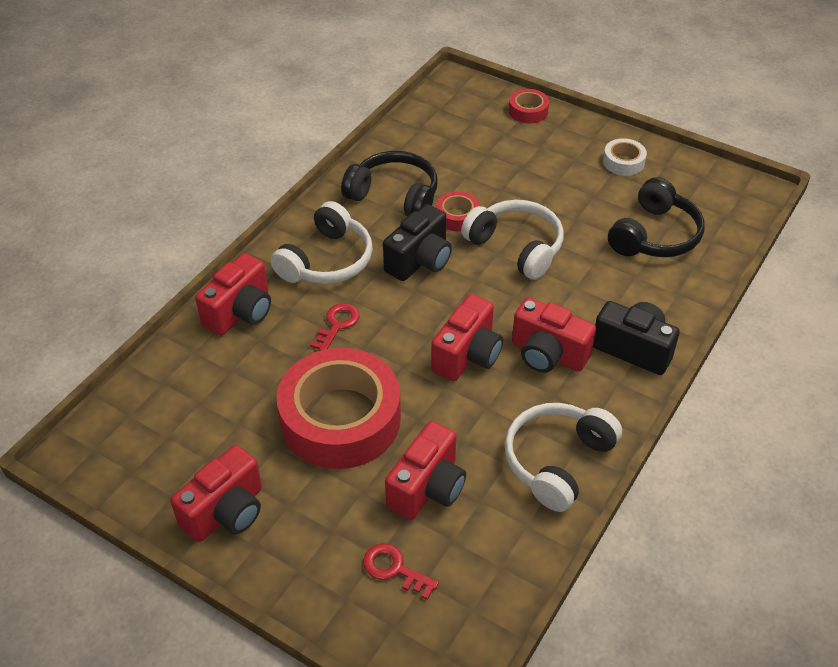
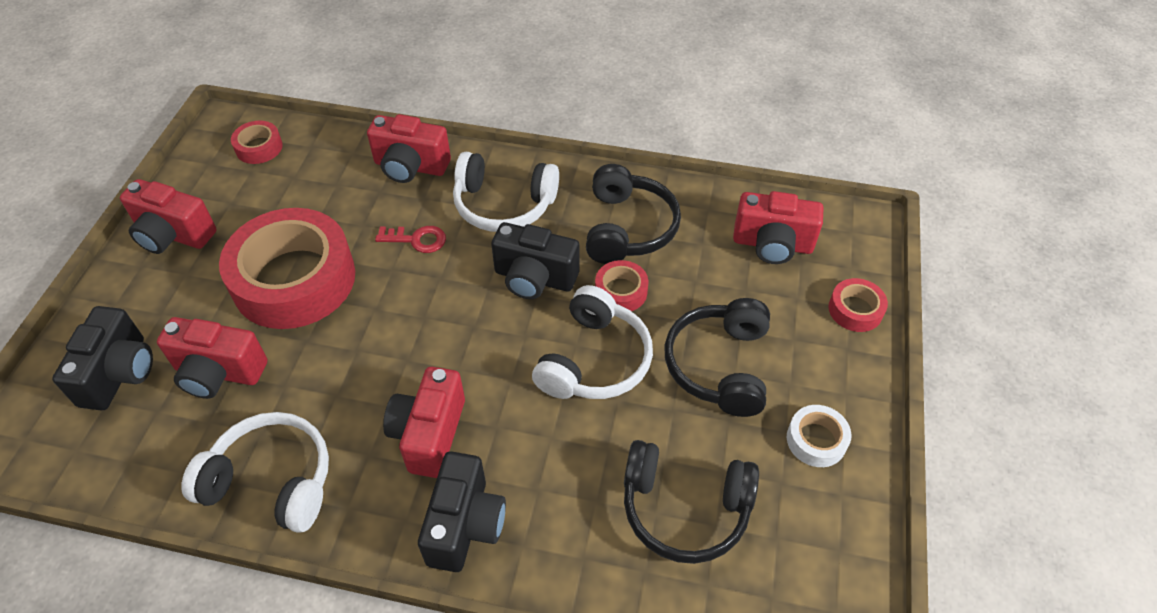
camera: 70 degrees right, 5 degrees up
(135, 425) = (259, 147): none -> red tape
(394, 569) = (119, 373): red key -> black camera
(467, 355) = (406, 358): red camera -> red camera (772, 244)
(548, 186) = (720, 366): none -> black headphones

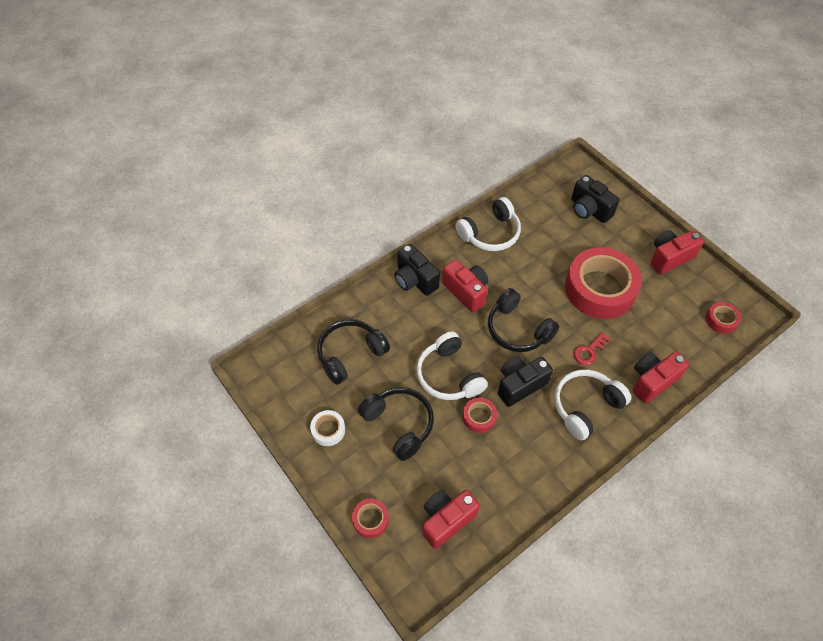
camera: 130 degrees right, 5 degrees up
(219, 372) = (562, 240): red camera -> none
(627, 228) = (519, 454): black headphones -> black headphones (518, 329)

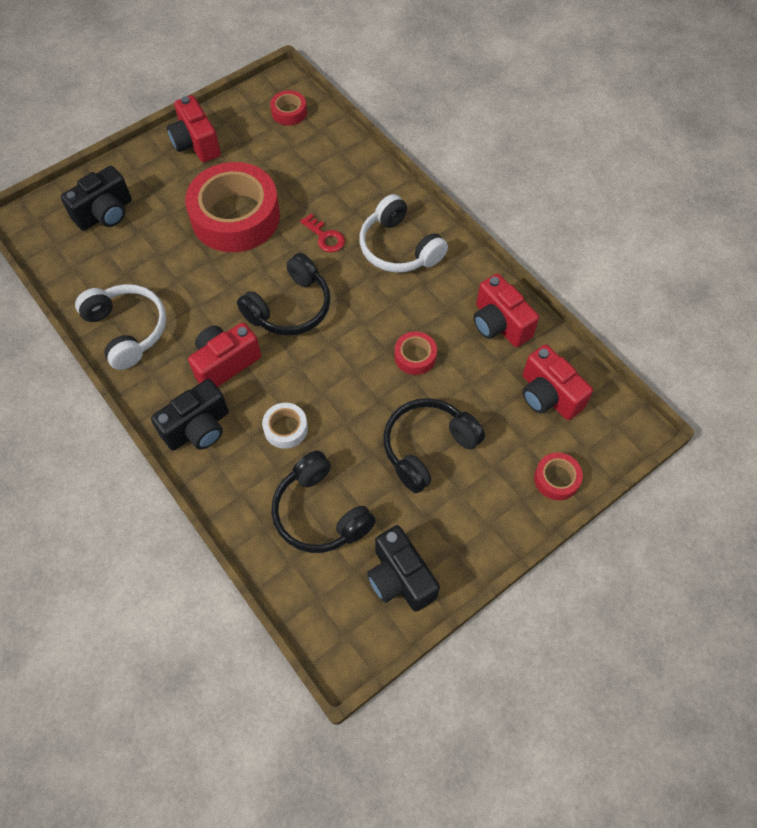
camera: 90 degrees left, 5 degrees up
(328, 430) = (438, 537): white tape -> white tape (285, 428)
(449, 375) = (355, 388): white headphones -> none
(520, 385) = (371, 310): black camera -> black camera (400, 578)
(652, 381) = (366, 183): red camera -> red camera (499, 324)

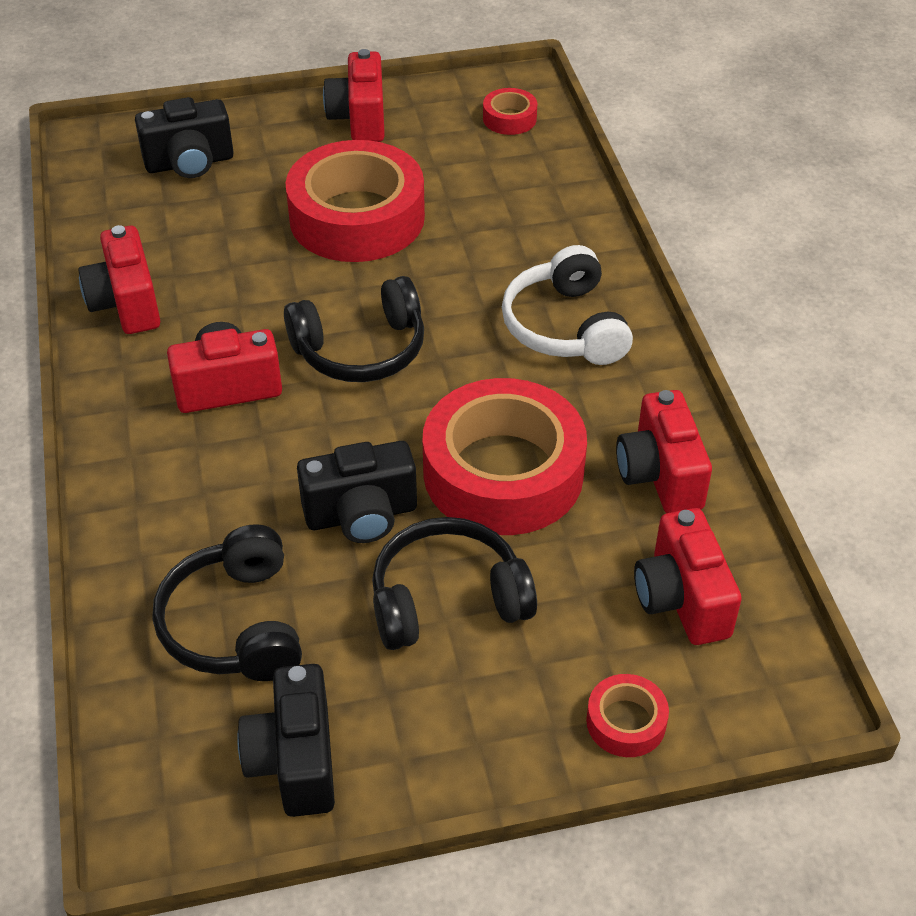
camera: 25 degrees right, 15 degrees down
(127, 330) = (126, 303): white headphones -> red camera
(198, 428) = (139, 453): black camera -> black camera (361, 515)
(285, 428) = (257, 497): white tape -> none
(325, 237) = (466, 280): red key -> none
(415, 356) = (503, 472): red tape -> red tape, size x2.32

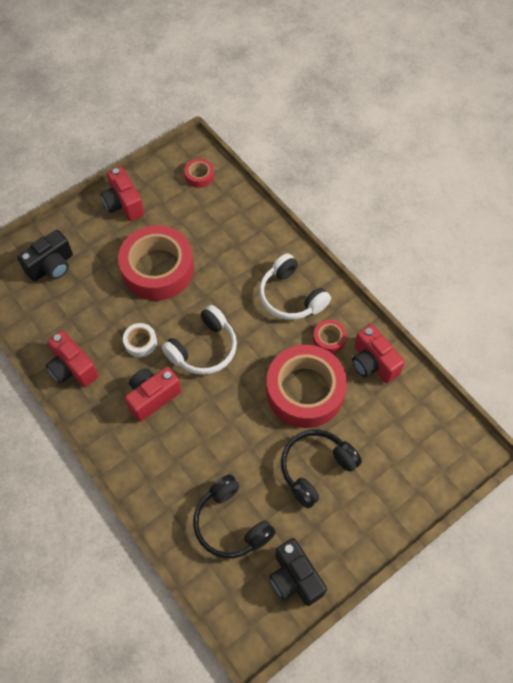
camera: 25 degrees left, 15 degrees up
(260, 305) = (140, 342): none -> white tape
(361, 349) = (203, 348): black headphones -> white headphones
(361, 515) = (254, 441): black camera -> none
(626, 722) = (418, 495): red tape -> red tape (329, 339)
(681, 599) = (412, 424): red camera -> none

